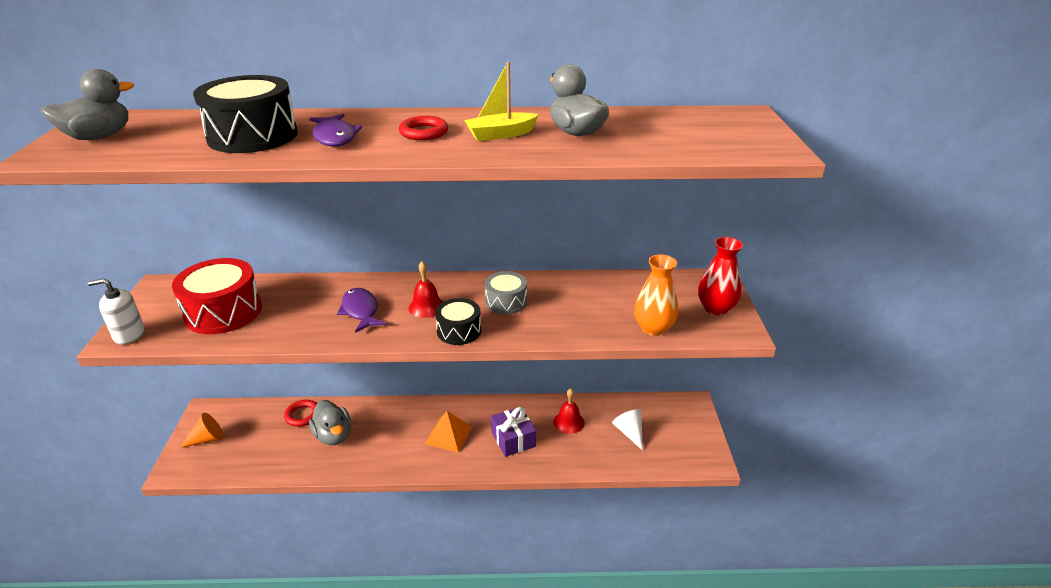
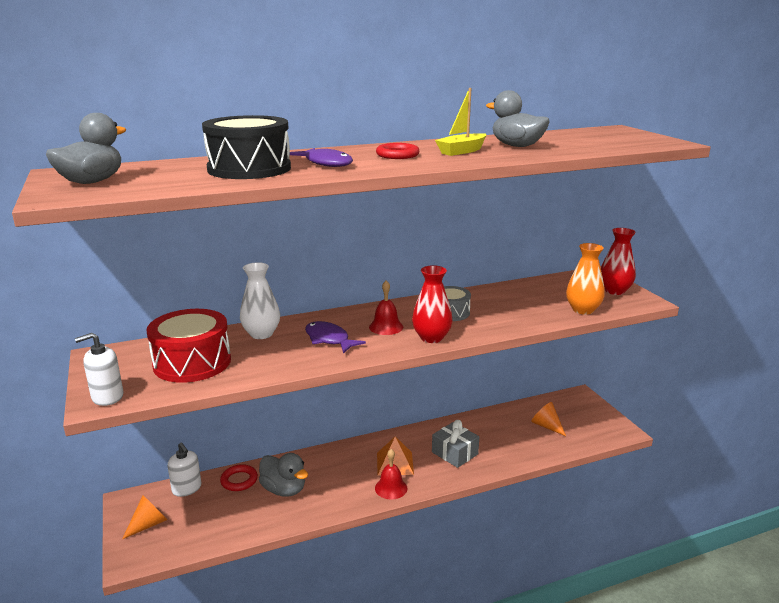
camera: 20 degrees left, 10 degrees down
(256, 412) = (187, 488): none -> white soap dispenser
(307, 290) = (261, 334): none -> white vase
(459, 331) = (431, 338): black drum -> red vase
(513, 439) = (455, 453): purple gift -> grey gift
(568, 422) = (492, 430): red bell -> red bell (391, 488)
(629, 432) = (546, 426): white cone -> orange cone

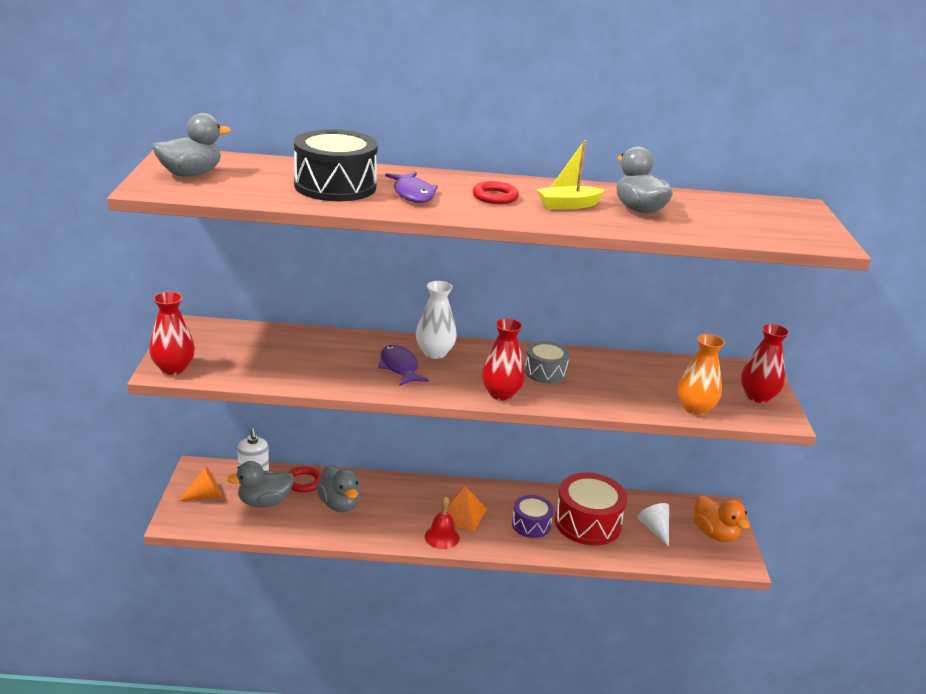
camera: 20 degrees right, 5 degrees up
(107, 397) = (173, 368): white soap dispenser -> red vase
(192, 362) = (261, 356): red drum -> red drum (587, 523)
(211, 511) = (264, 502): none -> grey duck
(261, 334) = (341, 344): white vase -> white vase (434, 353)
(386, 327) = (465, 369): red bell -> none
(455, 453) = (531, 524): grey gift -> purple drum
(546, 426) = (654, 529): orange cone -> white cone
(589, 416) = (714, 534): none -> orange duck

